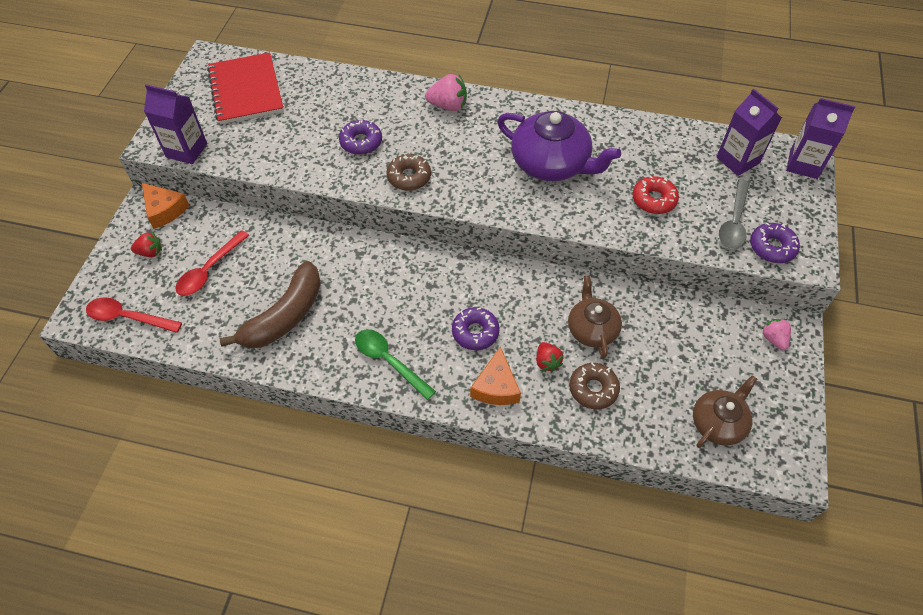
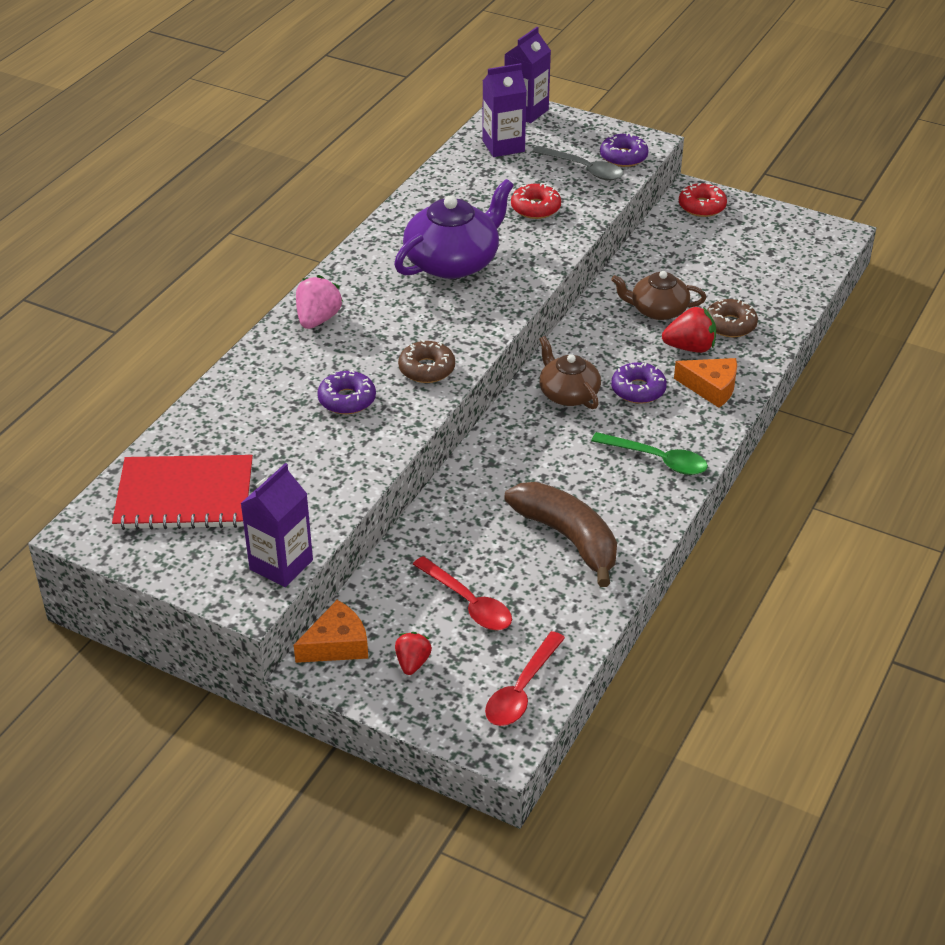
camera: 75 degrees left, 15 degrees down
(388, 361) = (658, 460): green spoon -> green spoon turned 120 degrees counterclockwise
(547, 362) = (690, 347): red strawberry -> red strawberry, size x1.53
(718, 423) = (784, 260): brown teapot -> brown teapot (568, 394)
(773, 339) = (702, 206): pink strawberry -> red donut

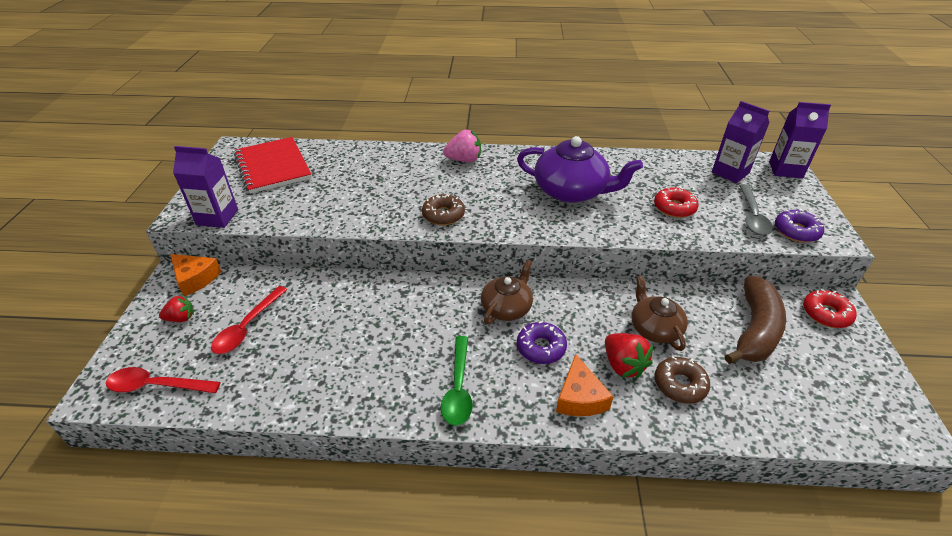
camera: 65 degrees right, 0 degrees up
(347, 400) = (390, 193): purple donut -> none
(568, 538) = (335, 360): brown banana -> brown banana (754, 330)

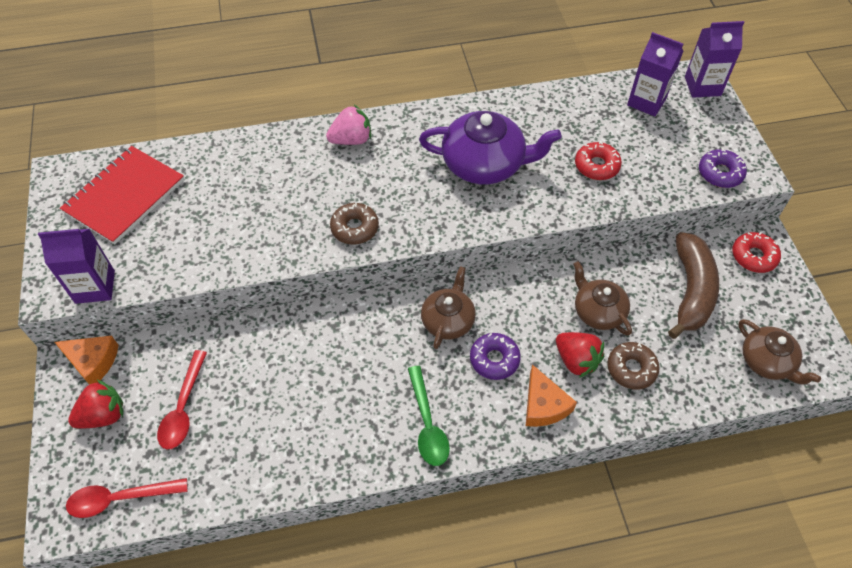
camera: 15 degrees left, 15 degrees up
(181, 318) = (103, 415): red strawberry -> red strawberry, size x1.53
(273, 167) = (124, 196): red notebook -> red notebook turned 75 degrees clockwise
(752, 216) = (676, 162): grey spoon -> none
(834, 409) = (767, 361): none -> brown teapot

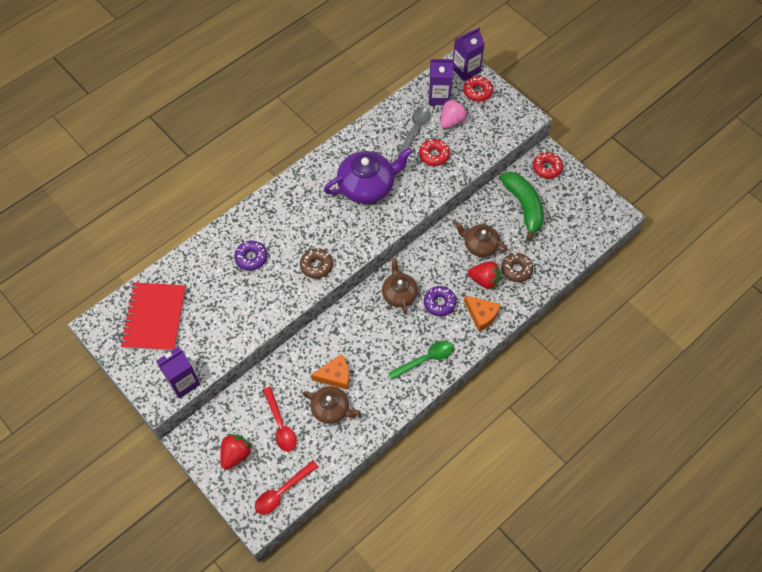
camera: 30 degrees left, 5 degrees up
(93, 361) = (203, 429): orange cheese -> orange cheese (335, 375)
(351, 140) = (274, 209): pink strawberry -> pink strawberry (452, 121)
(427, 424) = (426, 359): green spoon -> green spoon turned 75 degrees counterclockwise
(590, 126) = (415, 130): none -> grey spoon
(691, 291) = (524, 207): brown banana -> green banana
(703, 116) = (477, 92): none -> red donut
(720, 173) = (506, 126): purple donut -> purple donut (251, 258)
(767, 361) = (584, 228): brown teapot -> brown teapot (331, 409)

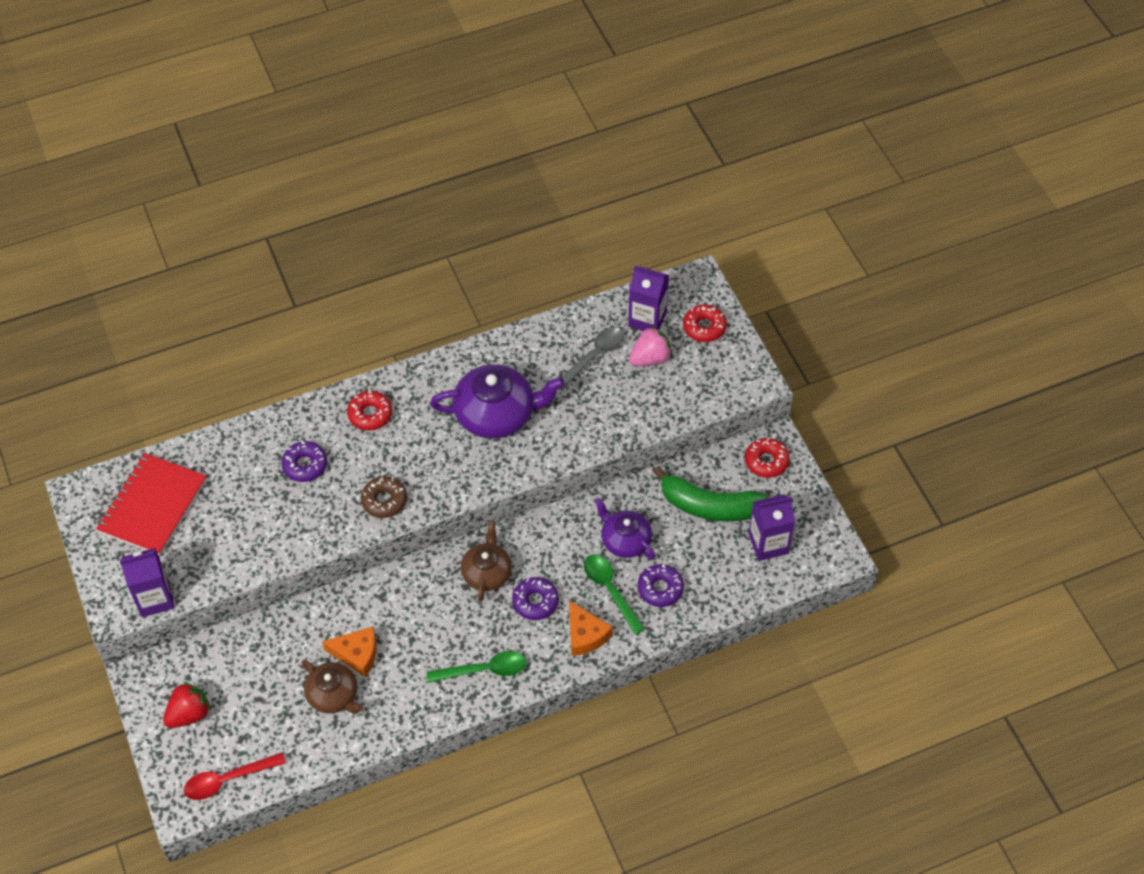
camera: 20 degrees right, 5 degrees down
(280, 425) = (260, 695): red spoon -> none
(434, 155) = (605, 398): red donut -> red donut (370, 414)
(466, 70) = (701, 292): purple carton -> purple carton (768, 544)
(480, 245) = (625, 540): brown teapot -> purple teapot
(484, 280) = (610, 590): red strawberry -> green spoon
(516, 270) = (660, 589): brown donut -> purple donut
(524, 207) = (709, 506): green banana -> green banana turned 105 degrees clockwise

